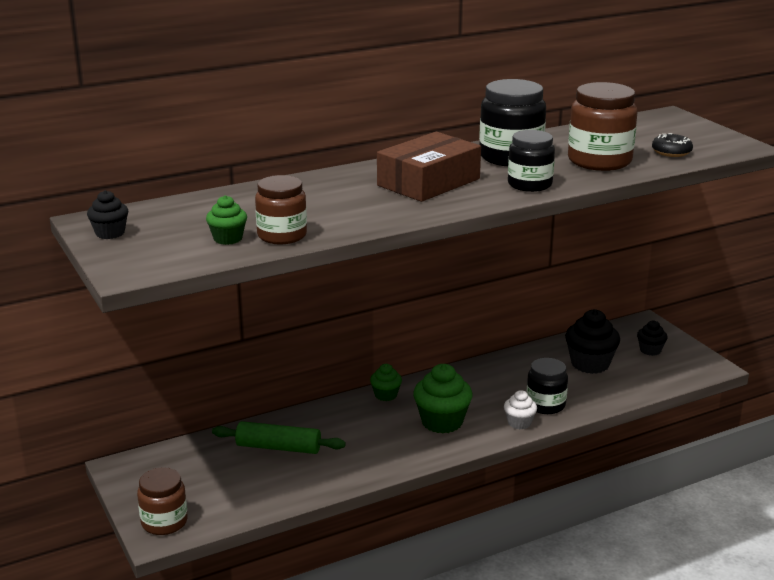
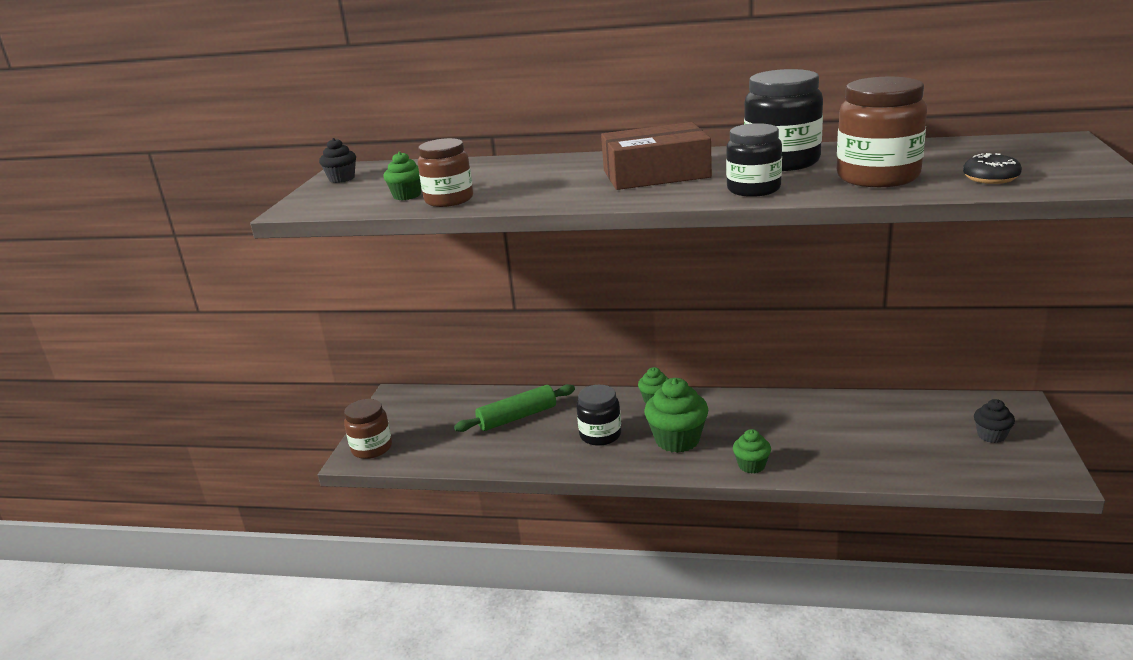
camera: 40 degrees right, 0 degrees up
(278, 447) = (517, 417): green rolling pin -> green rolling pin turned 75 degrees counterclockwise
(519, 423) = (751, 465): white cupcake -> green cupcake
(545, 405) = (800, 456): black jar -> black jar (600, 435)
(590, 364) = (898, 429): black cupcake -> none

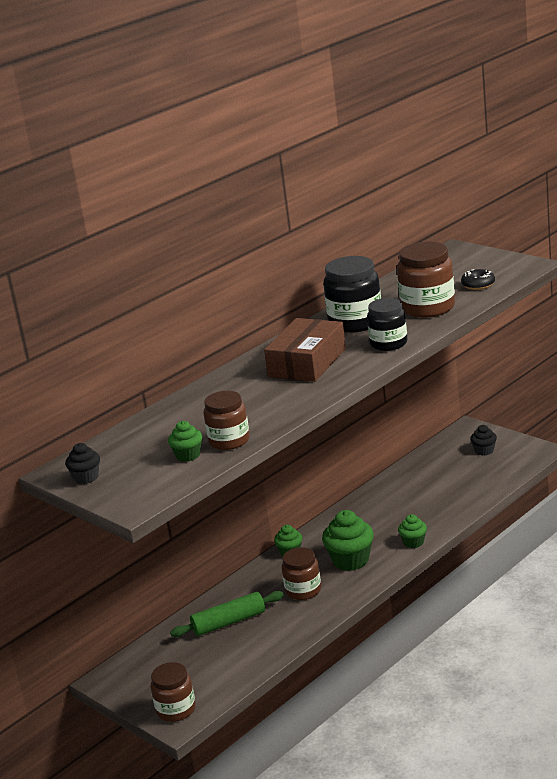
camera: 55 degrees left, 0 degrees up
(517, 417) = (229, 622): green rolling pin -> green rolling pin turned 60 degrees clockwise
(600, 435) = (303, 590): black jar -> brown jar

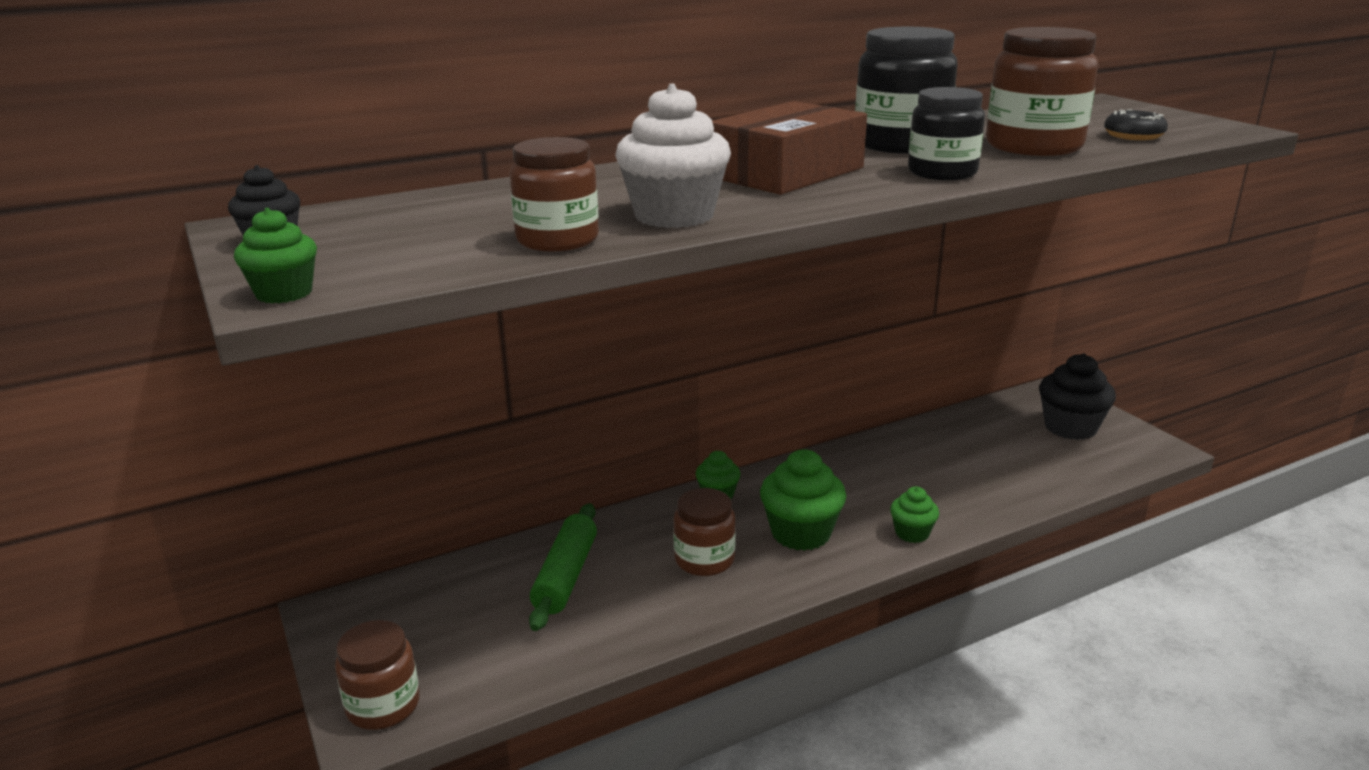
camera: 15 degrees right, 0 degrees up
(188, 455) = (466, 245): green cupcake -> green cupcake (284, 293)
(229, 622) = (565, 576): green rolling pin -> green rolling pin turned 75 degrees counterclockwise
(272, 410) = (674, 216): none -> white cupcake
(484, 451) = (1070, 427): black cupcake -> black cupcake, size x1.77

